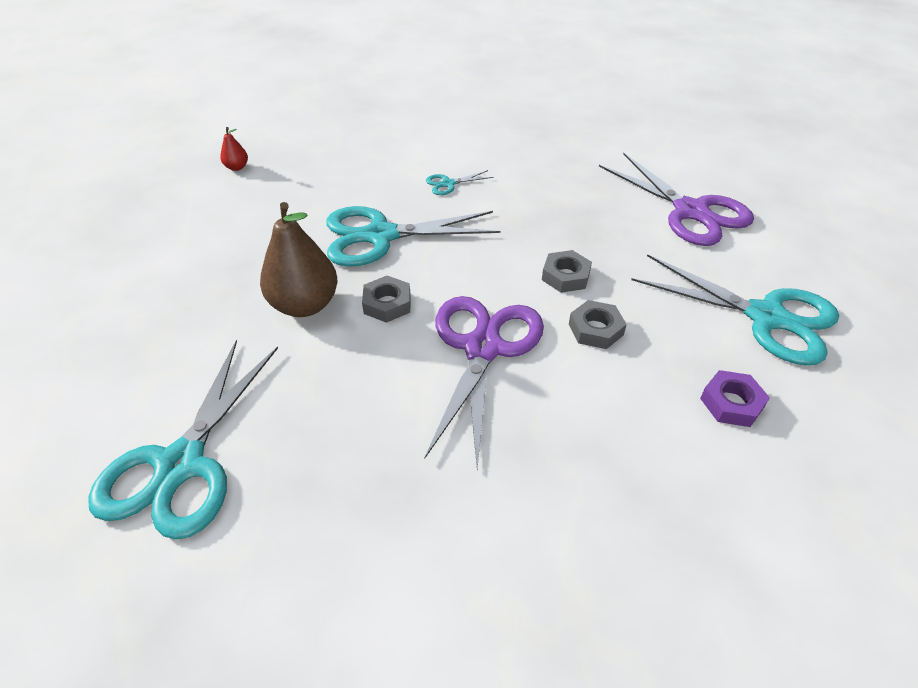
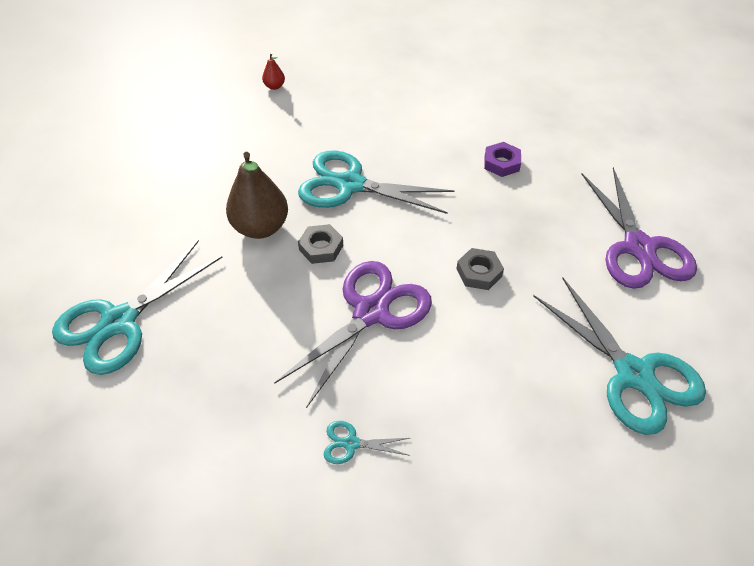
camera: 25 degrees right, 5 degrees up
(448, 184) = (434, 152): turquoise scissors -> turquoise scissors (351, 443)
(595, 329) = (472, 329): grey nut -> none
(731, 403) = (543, 437): purple nut -> purple nut (501, 163)

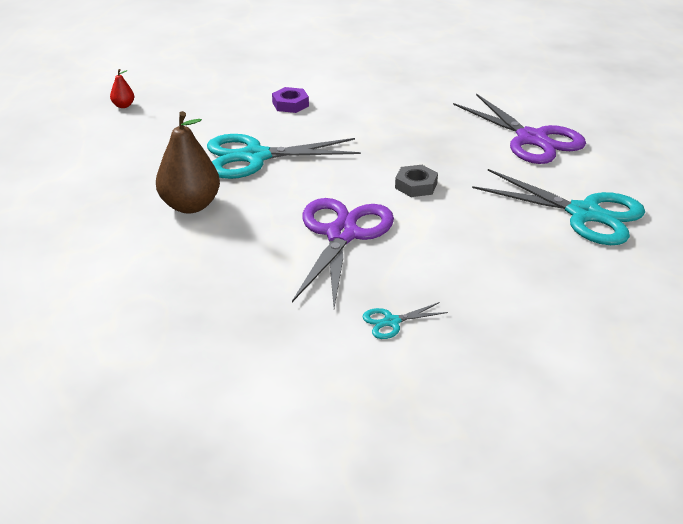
camera: 25 degrees left, 15 degrees down
(119, 322) = (96, 307): turquoise scissors -> none
(321, 247) = (261, 205): grey nut -> none
(501, 163) = (381, 113): purple nut -> purple nut (290, 104)

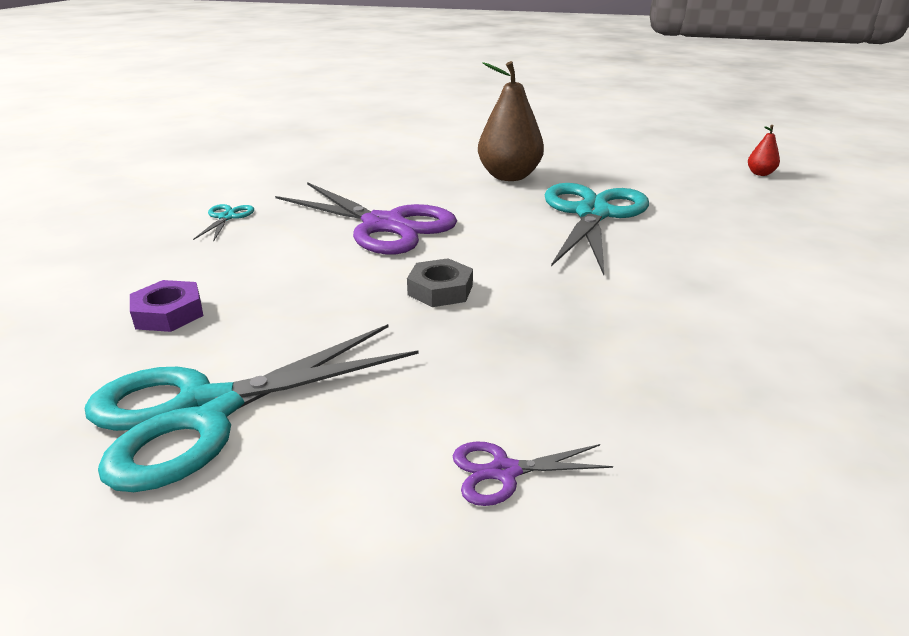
camera: 115 degrees right, 5 degrees down
(290, 104) = (750, 258): purple nut -> purple nut (169, 313)
(532, 139) = (504, 472): purple scissors -> purple scissors, size x0.43

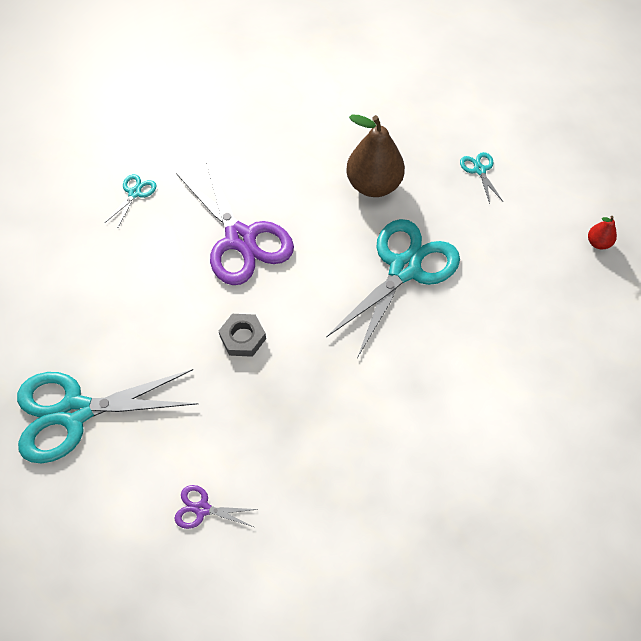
camera: 20 degrees right, 30 degrees up
(169, 313) = (74, 310): purple nut -> none
(605, 157) = (479, 170): none -> turquoise scissors

